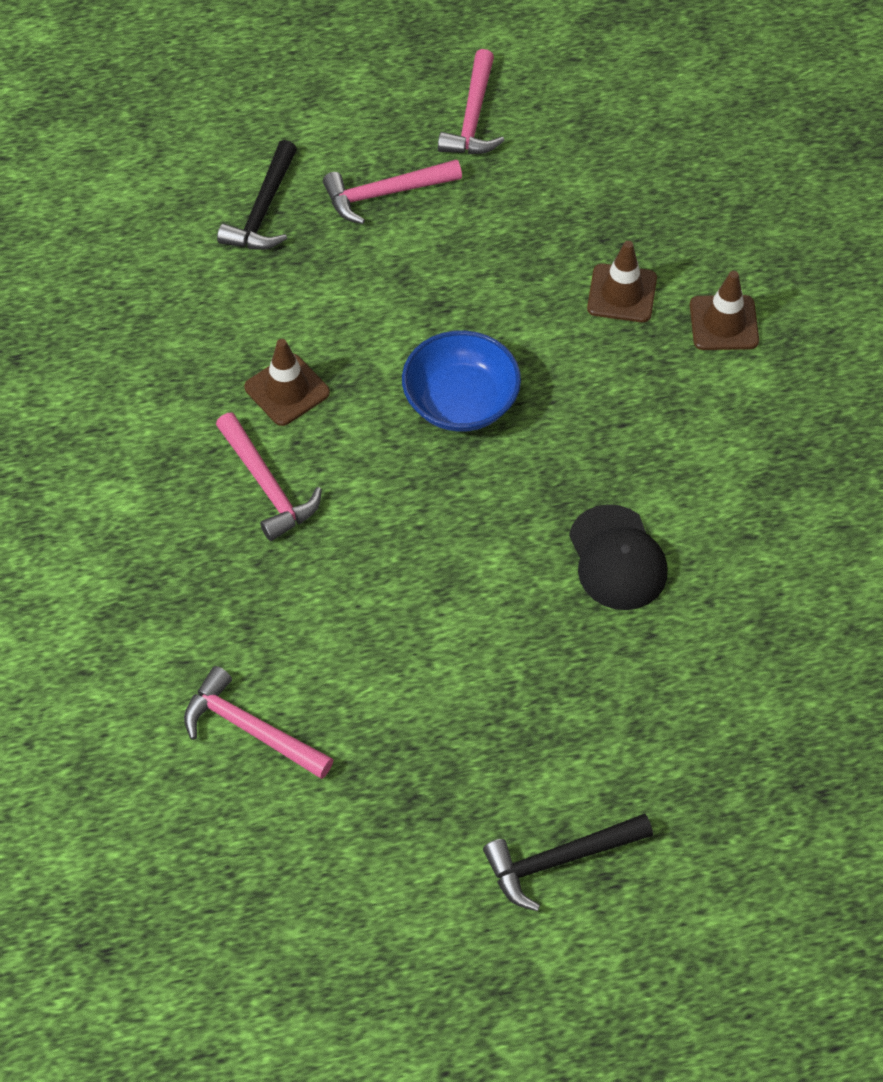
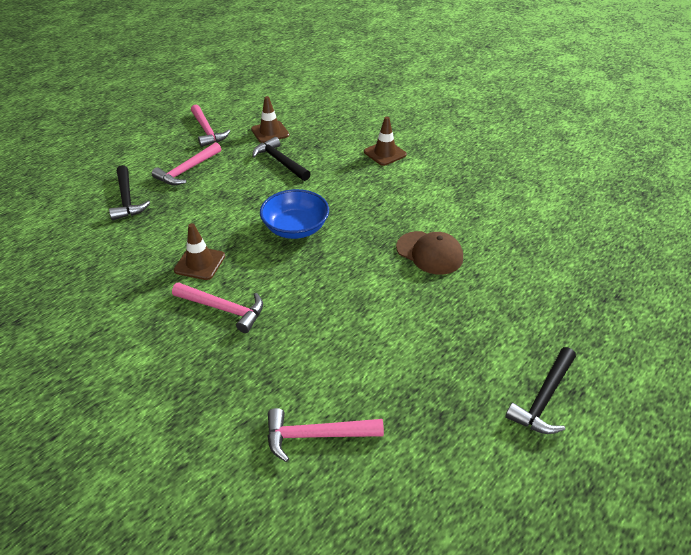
camera: 35 degrees left, 15 degrees down
(539, 251) = (280, 162): none -> black hammer
(617, 558) = (429, 253): black cap -> brown cap
(622, 293) = (332, 161): brown traffic cone -> brown traffic cone (270, 132)

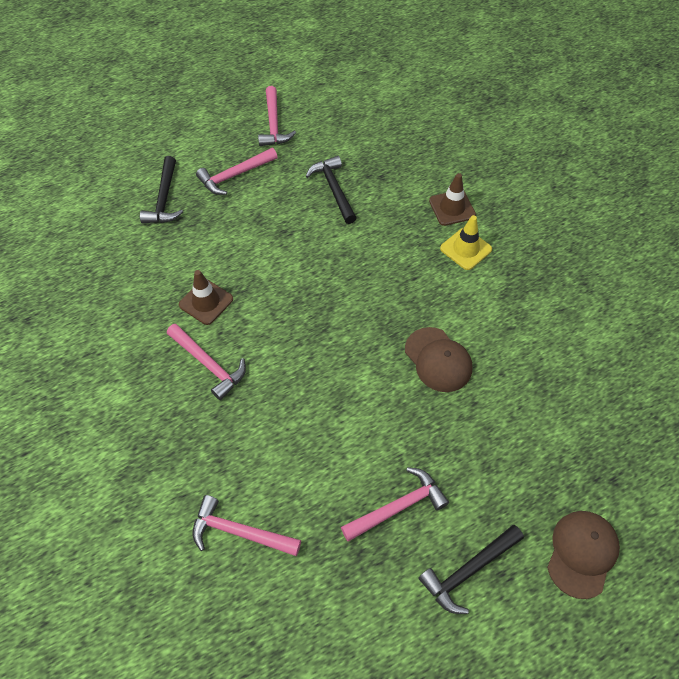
camera: 20 degrees right, 15 degrees up
(270, 132) = (339, 143): brown traffic cone -> none
(295, 228) = (314, 285): blue bowl -> none
(410, 176) = (465, 249): none -> yellow traffic cone
(455, 368) = (398, 507): none -> pink hammer
(627, 355) = (582, 553): none -> brown cap

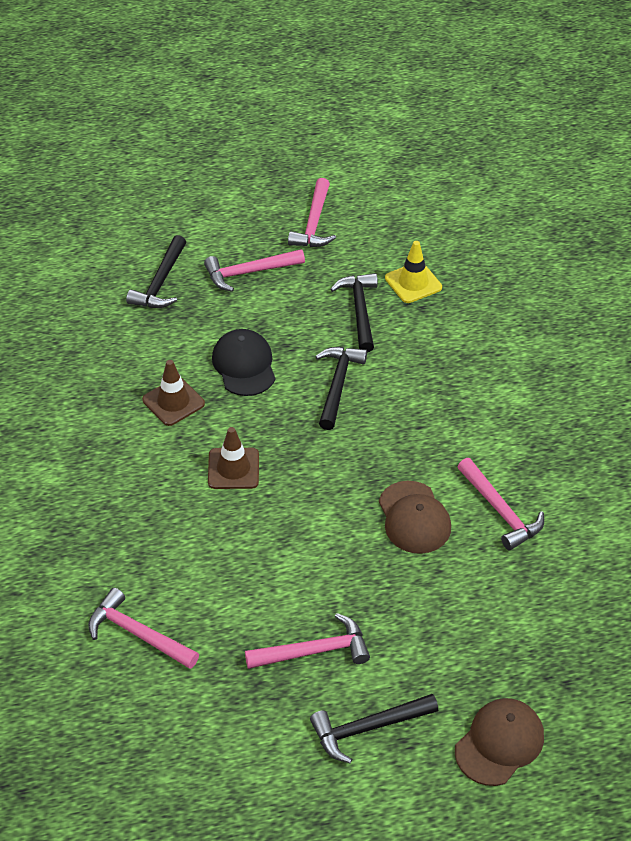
camera: 15 degrees right, 10 degrees down
(209, 364) = (157, 466): pink hammer -> pink hammer (500, 511)
(255, 256) = (244, 365): none -> black cap
(337, 256) = (337, 385): none -> black hammer
(452, 208) = (493, 360): brown traffic cone -> brown traffic cone (233, 469)
(465, 249) = (492, 408): yellow traffic cone -> yellow traffic cone (413, 283)

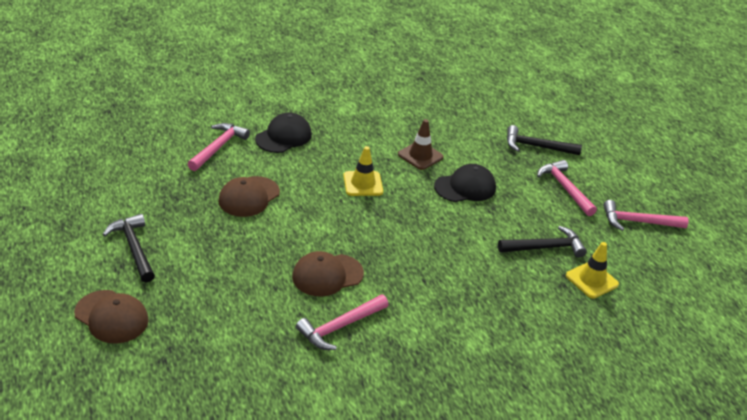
camera: 80 degrees right, 10 degrees down
(116, 552) = (283, 137): none -> black cap
(233, 469) = (363, 184): brown traffic cone -> yellow traffic cone
(258, 596) = (249, 197): none -> brown cap
(314, 651) = (201, 223): pink hammer -> none
(337, 385) = (458, 235): black hammer -> none

